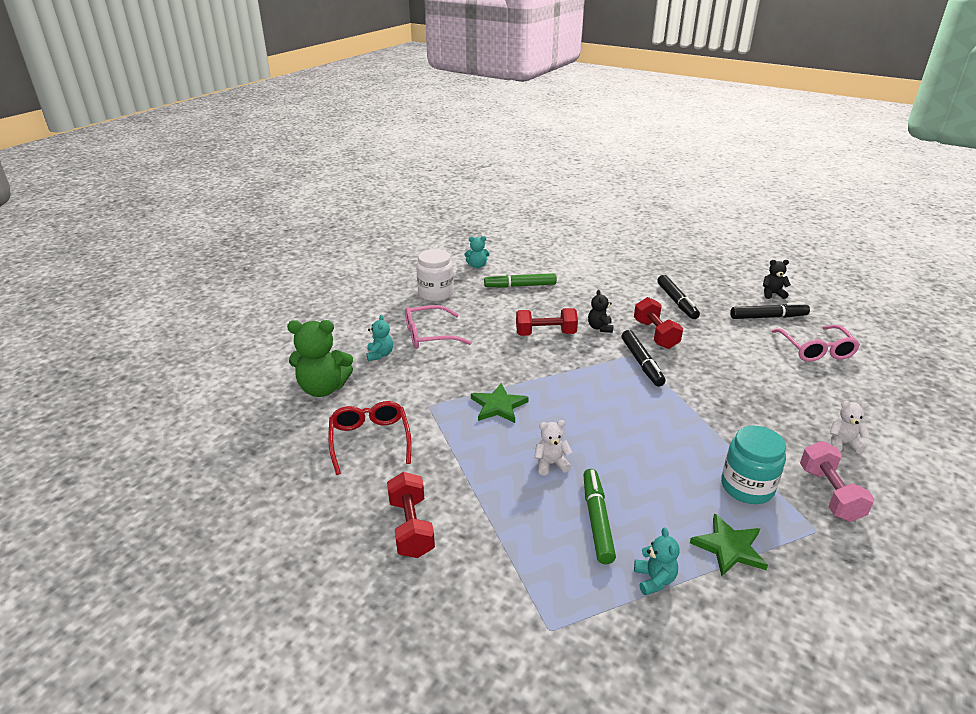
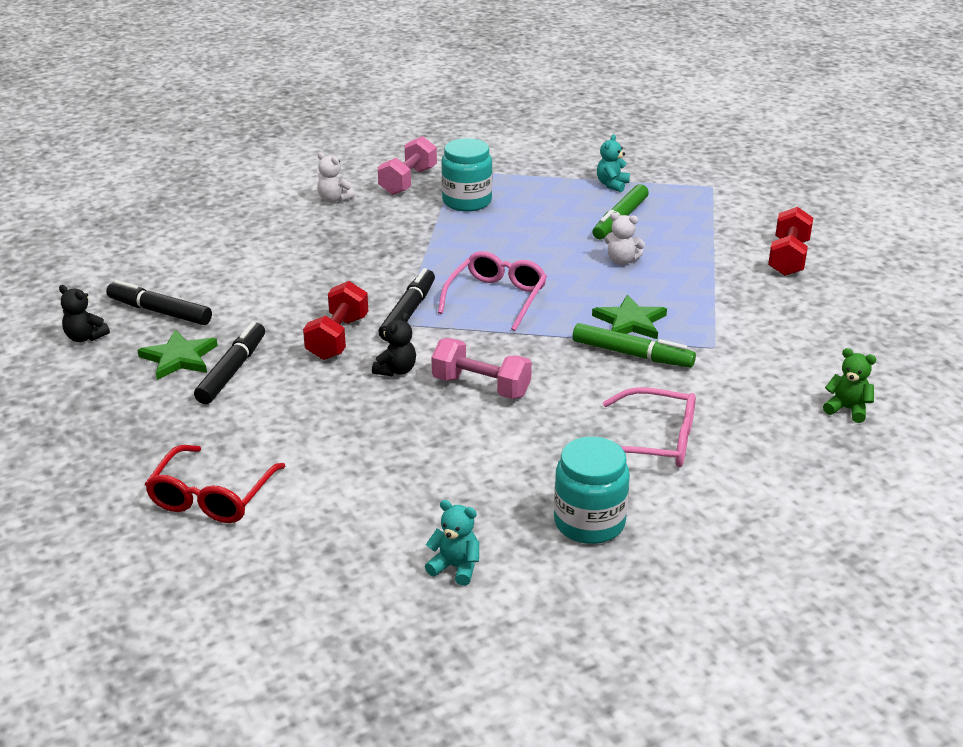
camera: 150 degrees left, 0 degrees up
(323, 388) = (847, 409): green teddy bear -> green teddy bear, size x0.53
(370, 441) = (803, 332): red glasses -> red glasses (212, 496)
(380, 355) = (748, 433): turquoise teddy bear -> none
(435, 293) = (589, 523): white jar -> turquoise jar
(520, 286) = (426, 486): green marker -> green marker (632, 354)
(545, 334) = (481, 387): red dumbbell -> pink dumbbell
(729, 547) = (535, 182): green star -> green star (179, 358)
(815, 350) = (189, 264): pink glasses -> pink glasses (496, 298)

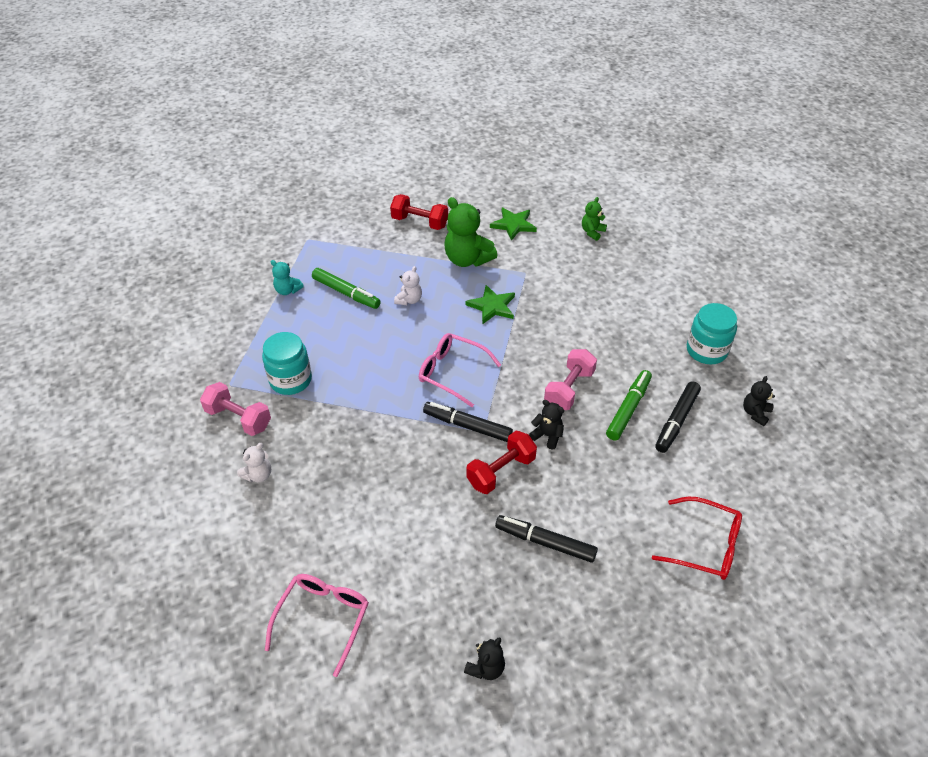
camera: 85 degrees left, 15 degrees up
(159, 312) = (446, 607): black marker -> black marker (676, 421)
(179, 358) = (524, 584): green star -> green star (513, 225)
(338, 338) = (501, 471): red dumbbell -> red dumbbell turned 60 degrees counterclockwise
(455, 567) = (755, 413): turquoise teddy bear -> black teddy bear
(632, 354) = (532, 310): green marker -> green marker (628, 409)
(654, 441) = (626, 313): pink glasses -> pink glasses (323, 619)
(723, 298) = (467, 259): none -> green teddy bear

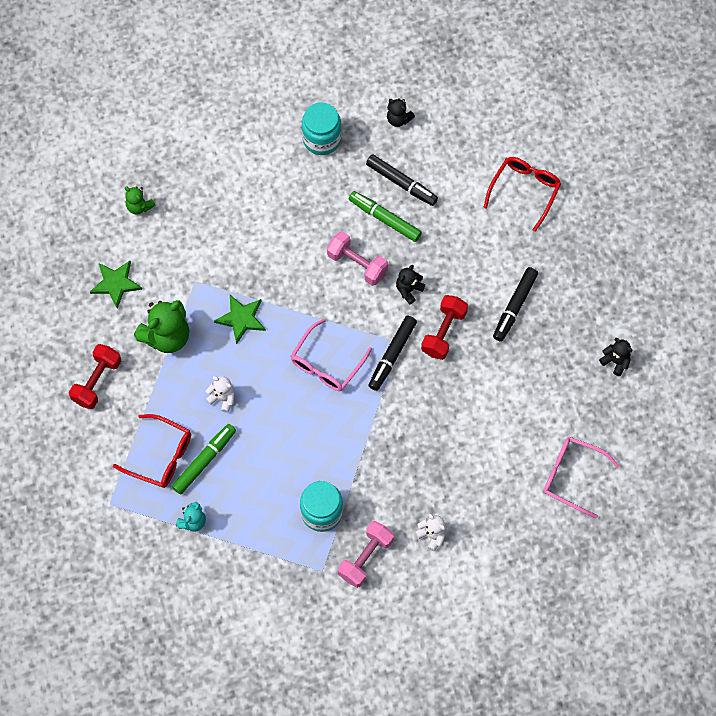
camera: 85 degrees left, 20 degrees up
(351, 265) = (160, 456): none -> red glasses
(501, 471) = (443, 332): red dumbbell -> red dumbbell turned 60 degrees clockwise

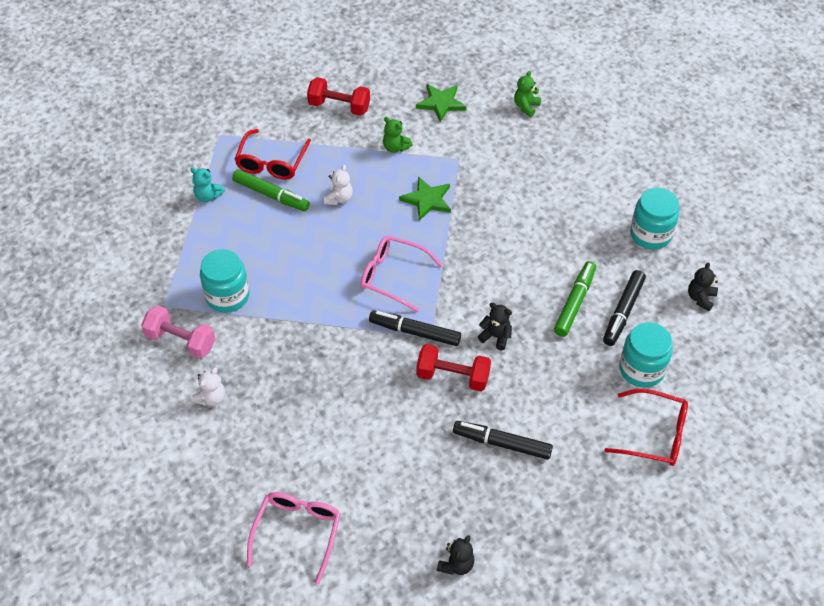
camera: 80 degrees right, 15 degrees down
(167, 336) = (395, 147): green teddy bear -> green teddy bear, size x0.53
(357, 264) = (514, 286): pink dumbbell -> none
(462, 184) = (641, 369): none -> turquoise jar

